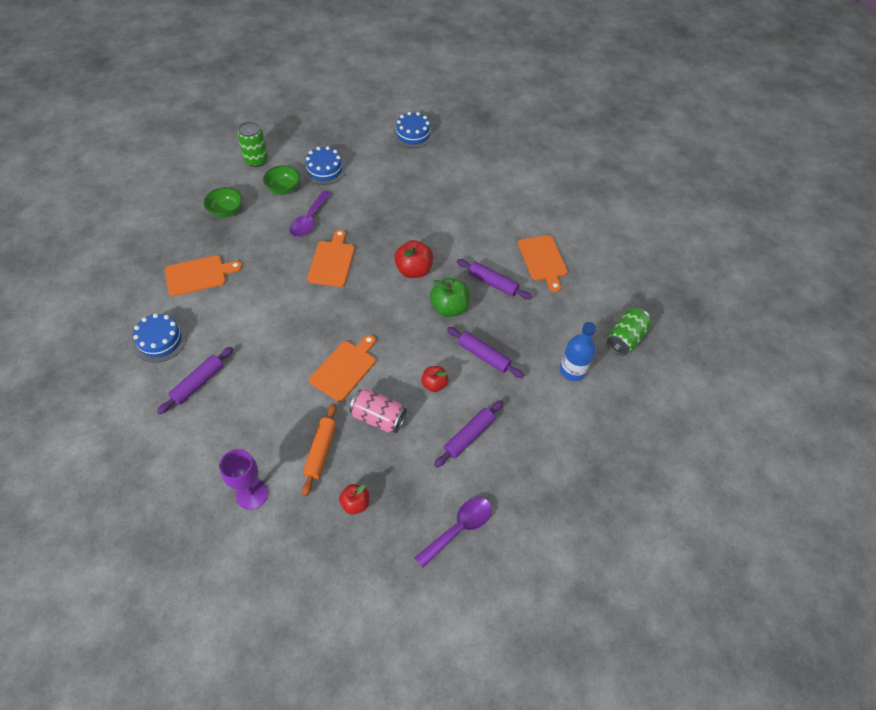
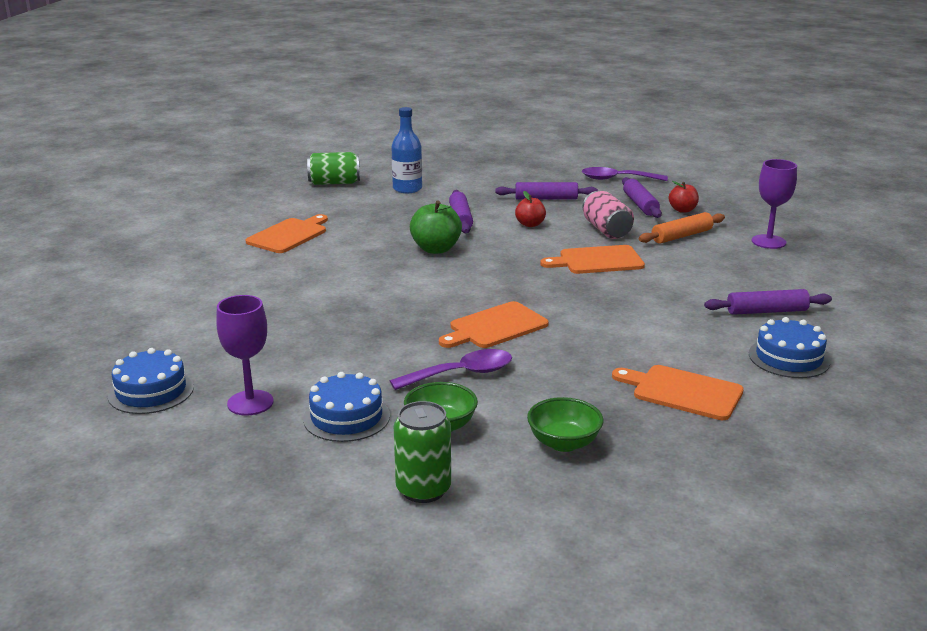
camera: 130 degrees left, 30 degrees down
(369, 153) = (250, 403): none -> purple goblet
(413, 270) = (420, 282): red apple -> none
(492, 283) = (365, 244): purple rolling pin -> purple rolling pin (640, 204)

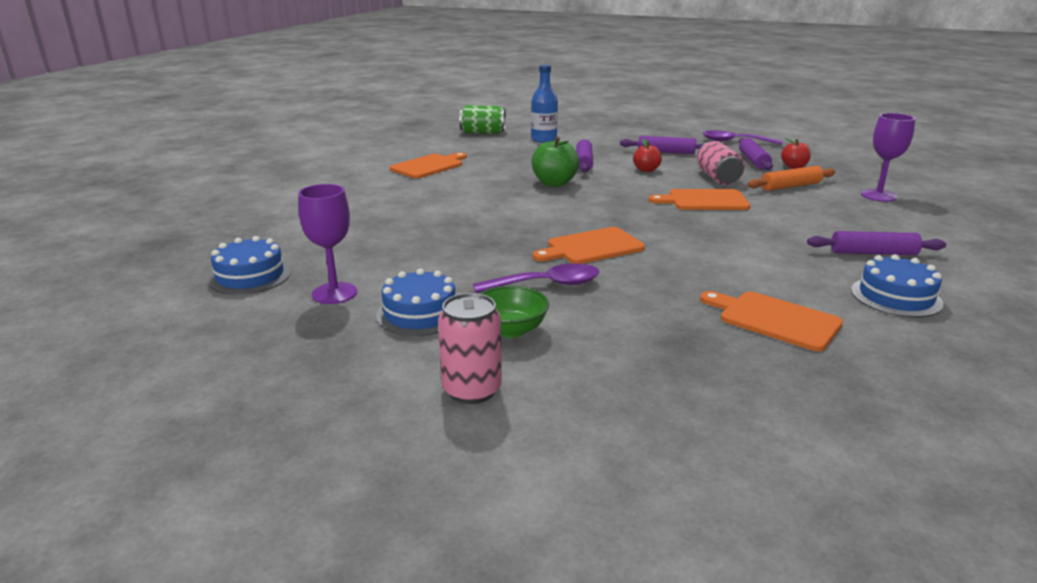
camera: 10 degrees right, 0 degrees up
(423, 489) = (472, 390): green can -> pink can
(564, 443) = (635, 358): green bowl -> none

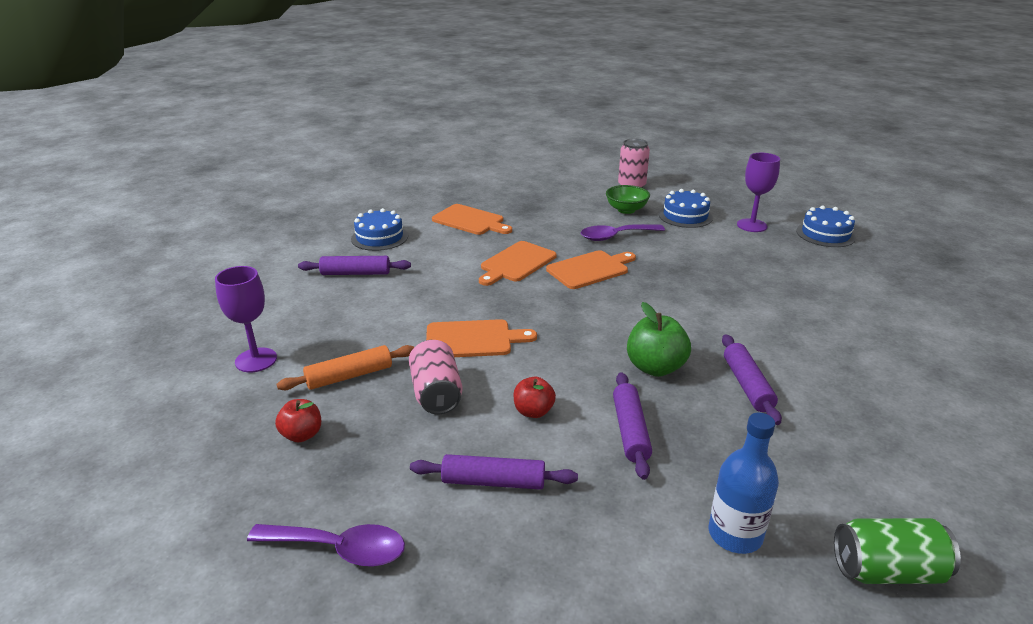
camera: 175 degrees right, 5 degrees up
(429, 166) = (856, 405): orange cutting board -> orange cutting board (516, 263)
(753, 161) = (354, 454): purple rolling pin -> purple rolling pin (747, 385)

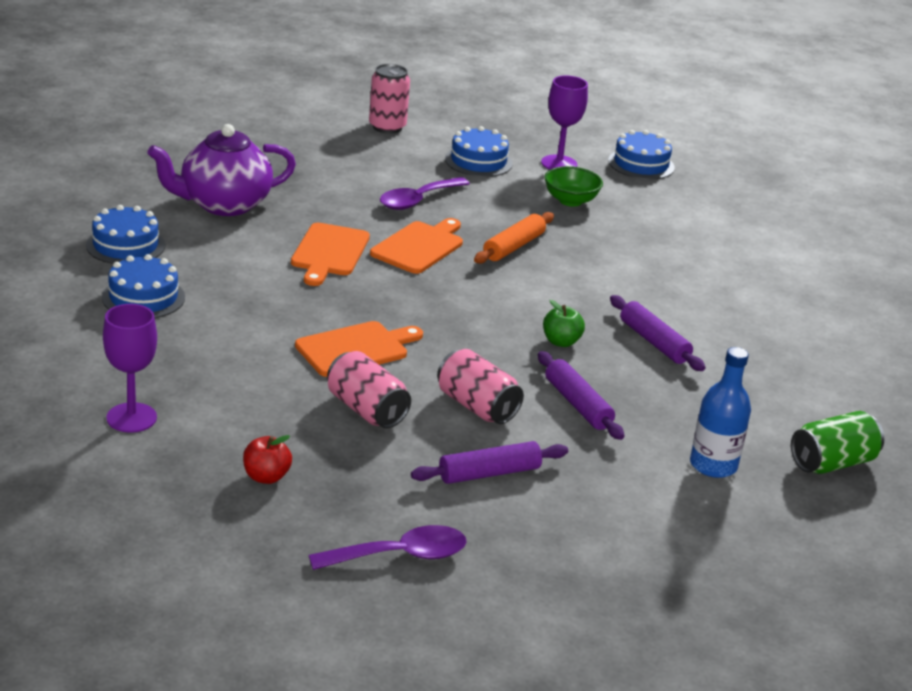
camera: 30 degrees left, 0 degrees up
(349, 376) = (257, 412): orange rolling pin -> orange rolling pin (513, 247)
(355, 273) = (143, 297): purple rolling pin -> blue cake
(470, 221) = (223, 204): orange cutting board -> purple teapot
(533, 411) = (477, 406): red apple -> pink can
(626, 210) = (404, 162): green bowl -> green bowl (570, 201)
(655, 367) = (561, 342): green apple -> green apple, size x0.62

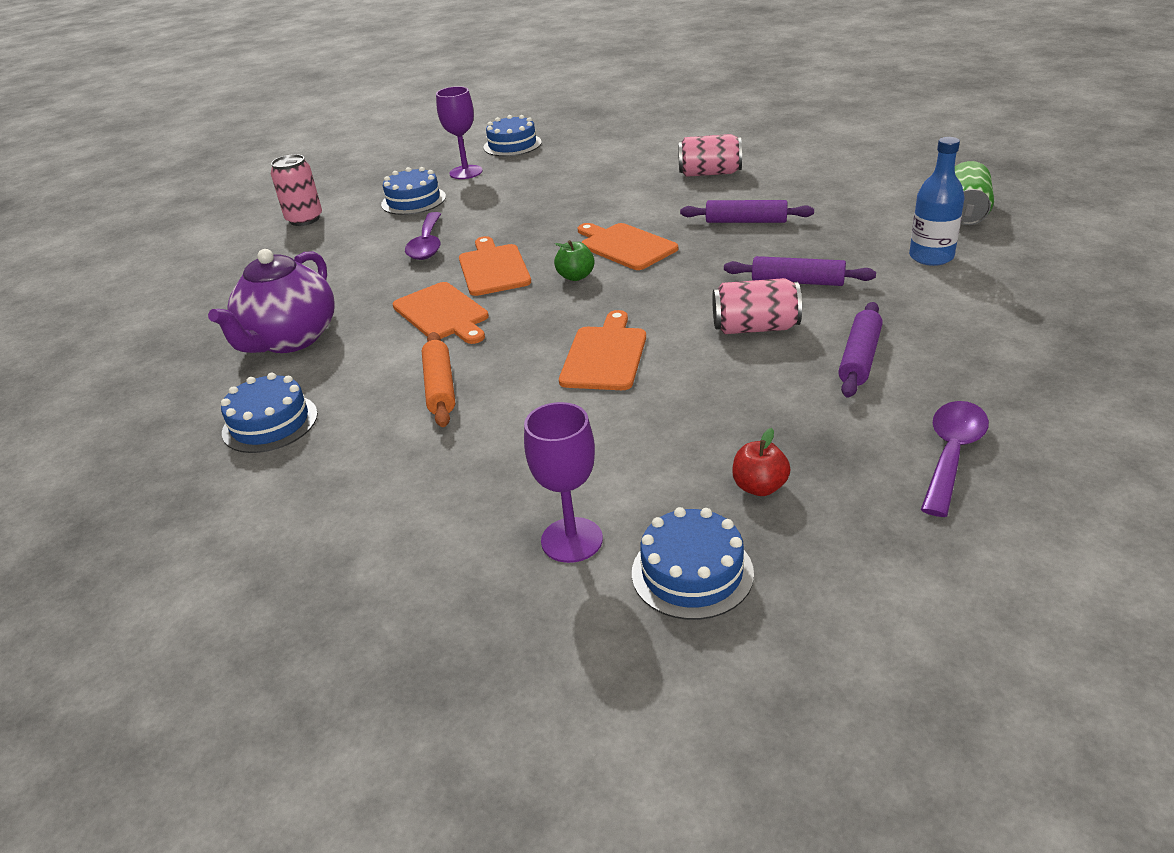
camera: 40 degrees left, 5 degrees up
(143, 297) = (372, 447): blue cake -> blue cake (692, 572)
(366, 410) = (705, 386): pink can -> pink can (709, 173)
(513, 247) = (549, 229): orange rolling pin -> orange rolling pin (440, 387)
(531, 295) = (625, 246): none -> orange cutting board
(561, 342) = (704, 257): green apple -> green apple (576, 276)
(570, 201) = (520, 185): green bowl -> none

